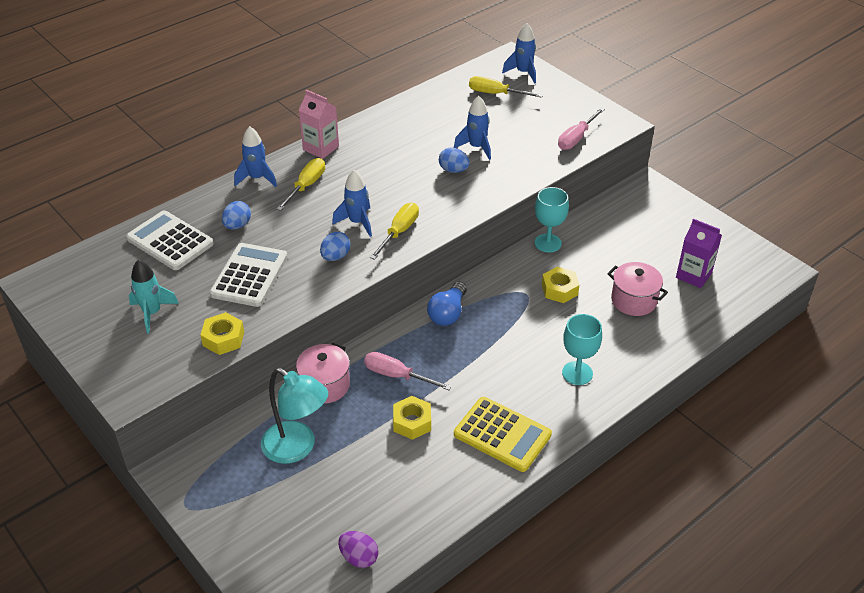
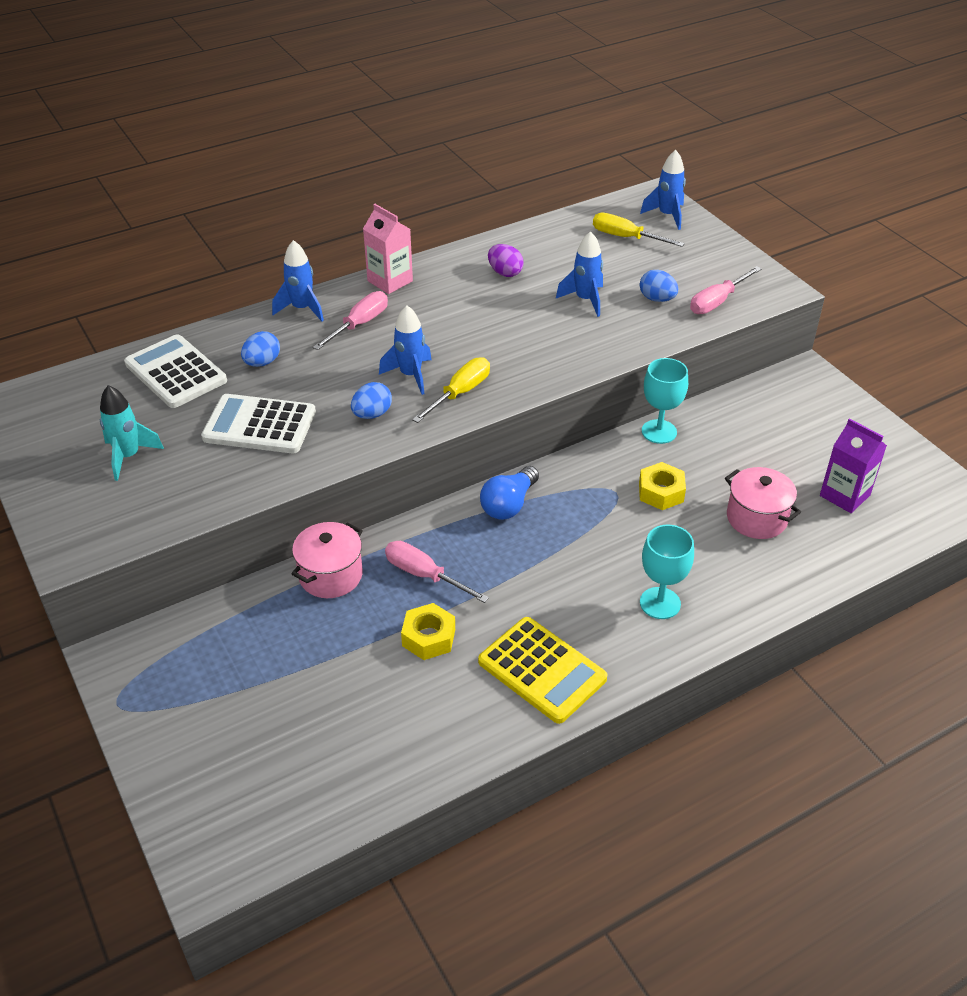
camera: 10 degrees right, 0 degrees up
(223, 339) = (205, 499): yellow nut -> none
(249, 275) = (259, 425): white calculator -> white calculator turned 105 degrees counterclockwise
(297, 448) = (275, 650): turquoise lamp -> none
(306, 186) = (359, 324): yellow screwdriver -> pink screwdriver
(359, 557) = (315, 805): purple egg -> purple egg (505, 273)
(453, 170) = (549, 325): blue egg -> blue egg (657, 299)

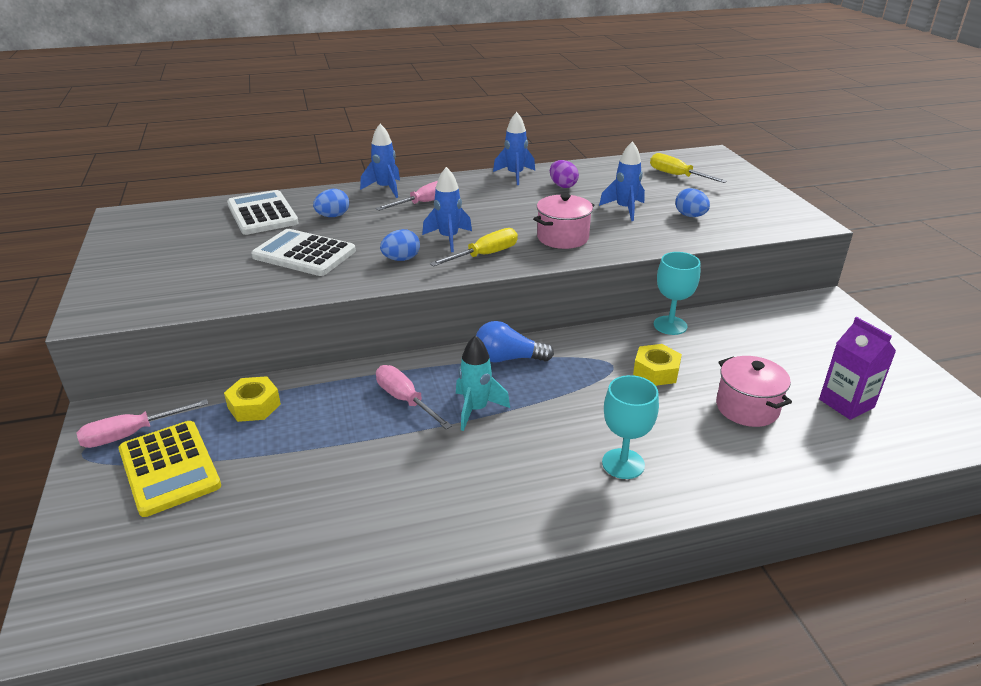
camera: 15 degrees right, 10 degrees down
(128, 456) = (187, 259): turquoise rocket -> turquoise rocket (476, 409)
(330, 575) = (323, 386): pink pot -> pink pot (562, 238)
(390, 281) = (465, 180): pink carton -> none
(428, 637) = (383, 451): yellow nut -> yellow nut (254, 406)
(509, 504) = (508, 358): blue light bulb -> blue light bulb turned 45 degrees clockwise
(542, 670) = (479, 501): yellow calculator -> yellow calculator (169, 468)
(667, 215) = (719, 166): blue rocket -> blue rocket (515, 175)
(717, 302) = (746, 224): pink screwdriver -> pink screwdriver (131, 434)

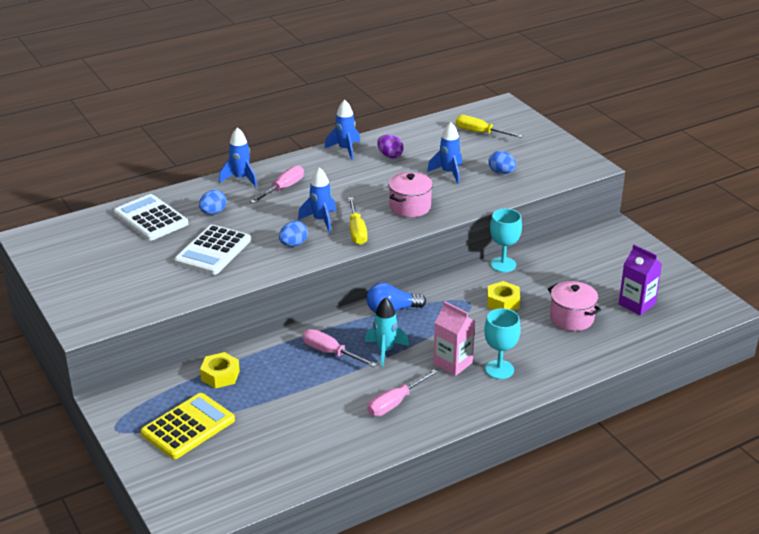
camera: 15 degrees left, 0 degrees up
(131, 434) = (142, 410): pink screwdriver -> pink screwdriver (395, 403)
(169, 468) = (188, 427): yellow calculator -> yellow calculator turned 90 degrees counterclockwise
(304, 254) = (213, 251): white calculator -> white calculator turned 75 degrees counterclockwise
(485, 255) = (356, 231): yellow screwdriver -> yellow screwdriver turned 135 degrees clockwise
(560, 443) = (453, 363): none -> pink carton

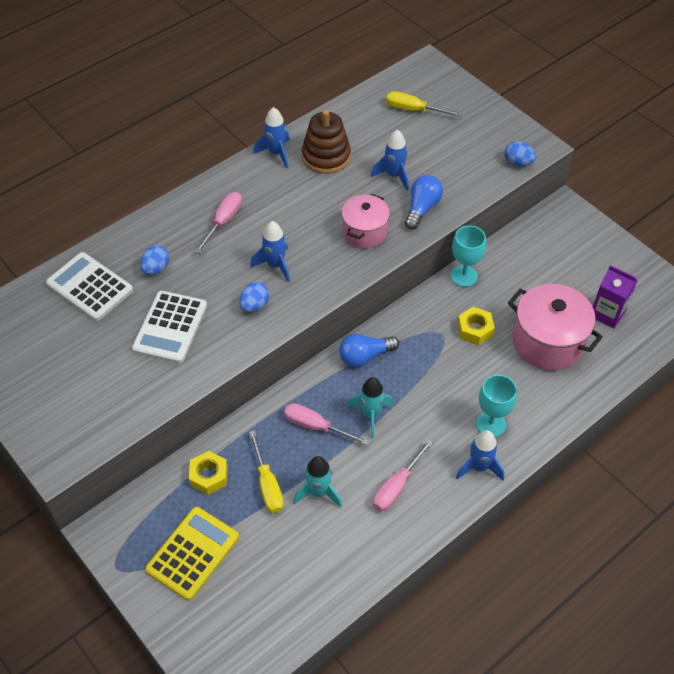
camera: 10 degrees left, 20 degrees up
(241, 179) = (174, 212): blue rocket -> blue rocket (479, 467)
(319, 398) = (319, 492): none -> turquoise rocket
(356, 231) = (317, 276): yellow screwdriver -> yellow screwdriver (267, 485)
(390, 155) = (326, 156): purple egg -> brown stacking toy
(453, 363) = (443, 422): pink carton -> none
(468, 196) = (422, 208): none -> blue light bulb
(501, 172) = (448, 168): blue egg -> blue egg (518, 162)
(571, 318) = (547, 342): pink pot -> pink pot, size x1.58

